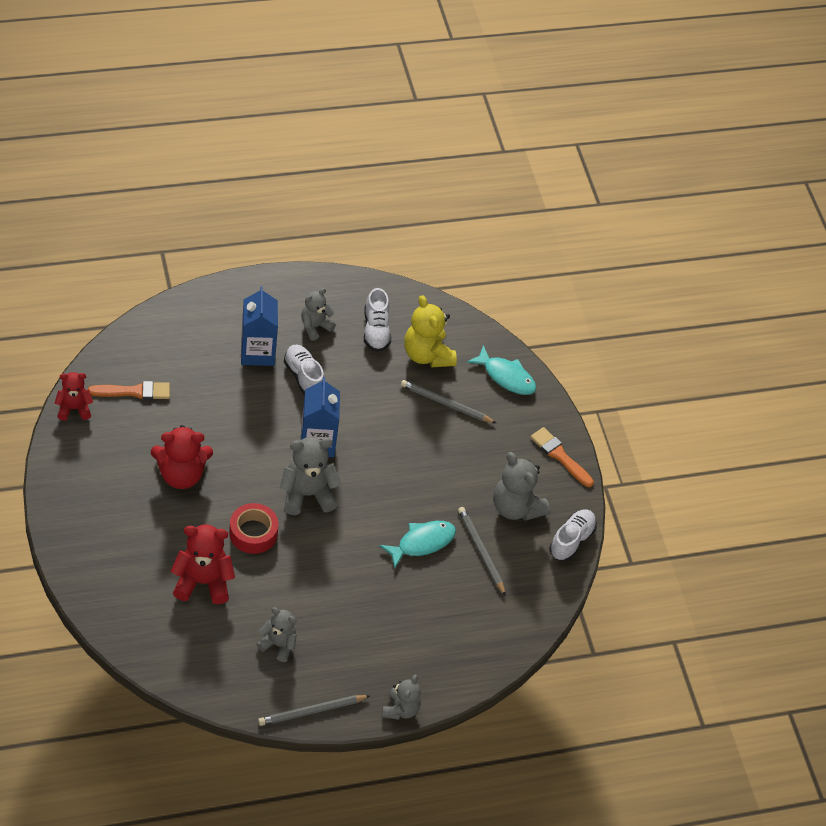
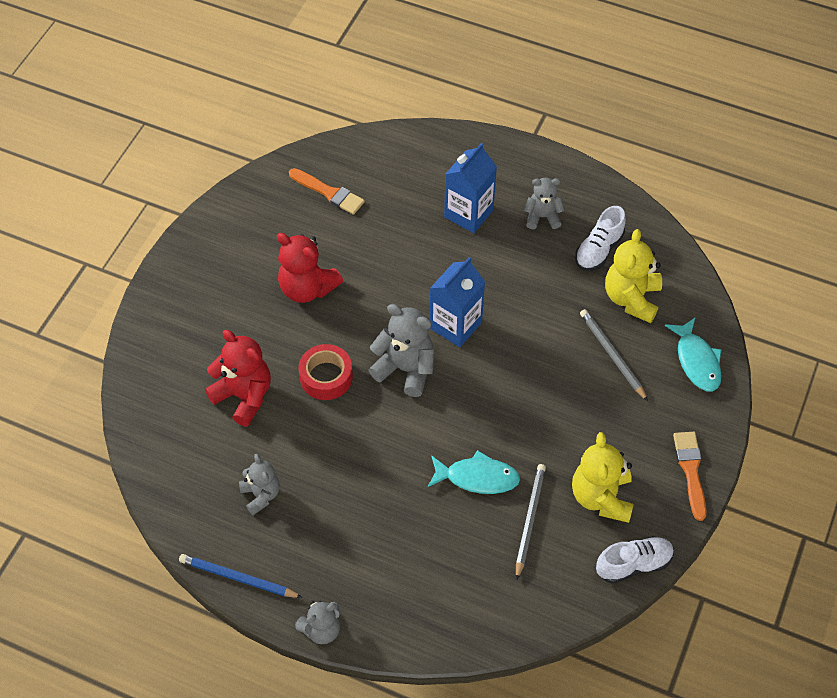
camera: 45 degrees right, 5 degrees up
(74, 408) = (265, 181): red teddy bear -> none
(304, 377) = (493, 258): white shoe -> none
(311, 711) = (237, 578): grey pencil -> blue pencil
(516, 508) = (601, 497): grey teddy bear -> yellow teddy bear

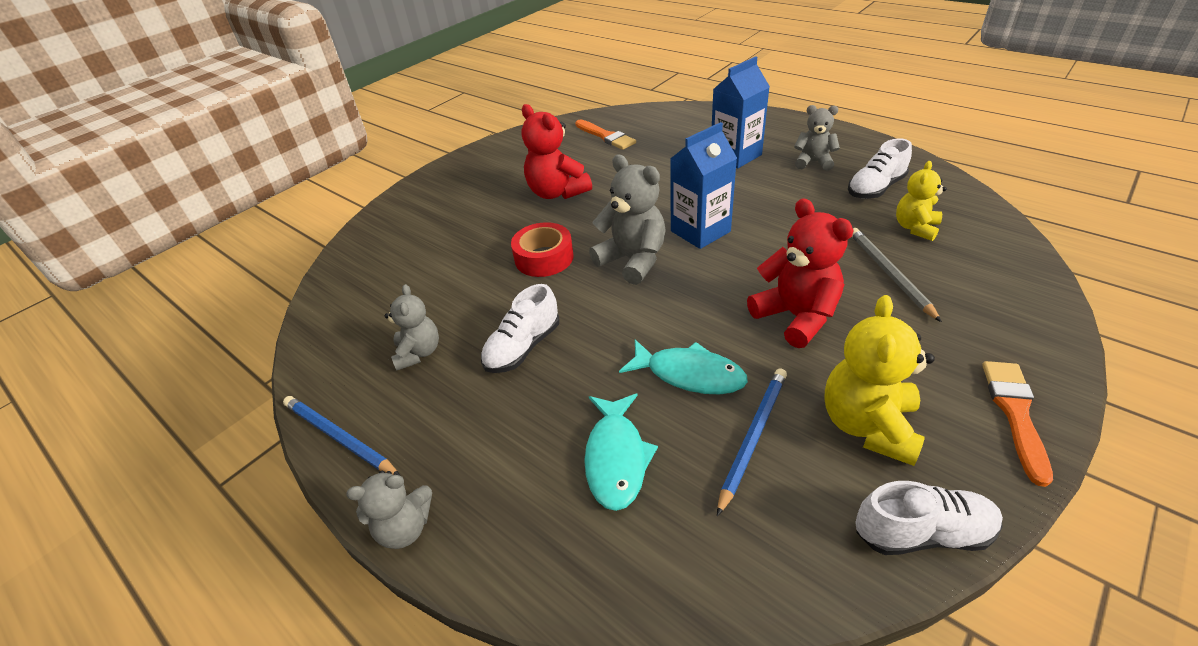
camera: 20 degrees right, 15 degrees down
(244, 396) = (452, 264): red teddy bear -> red teddy bear (796, 317)
(344, 475) = (523, 347): none -> white shoe
(529, 520) = (753, 437): grey pencil -> blue pencil
(631, 298) = (915, 228): yellow teddy bear -> yellow teddy bear, size x0.63
(696, 361) = (1009, 291): turquoise fish -> turquoise fish (616, 458)

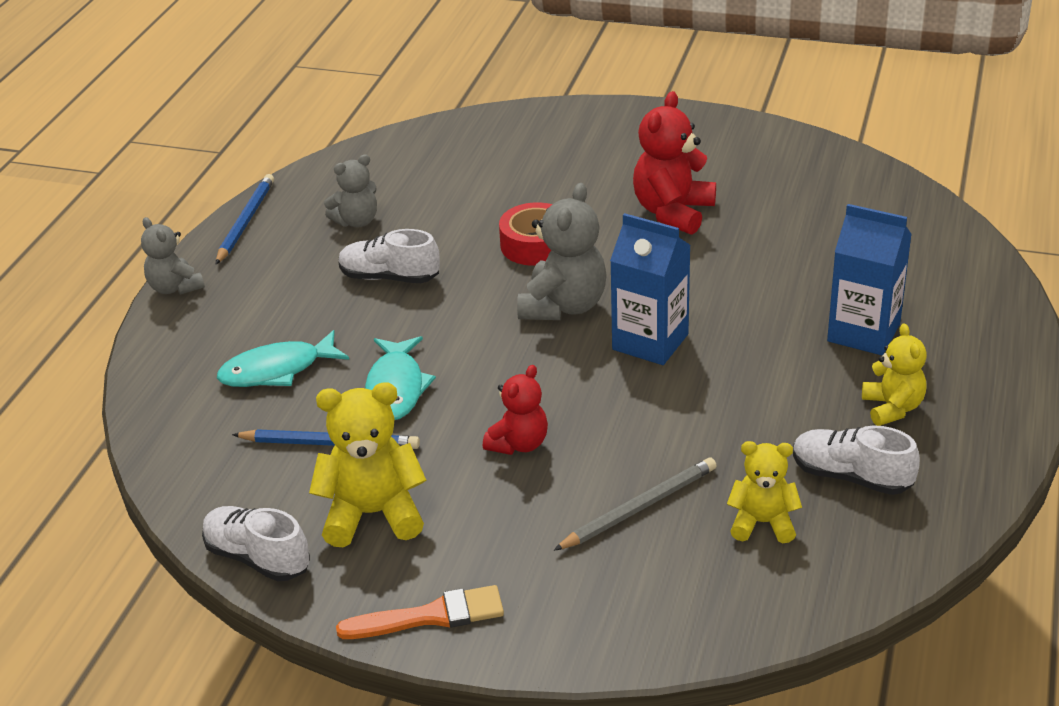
camera: 65 degrees right, 5 degrees down
(606, 136) = (842, 208): orange brush -> none
(796, 317) = (519, 444): red teddy bear -> red teddy bear, size x0.63
(813, 162) = (892, 408): grey teddy bear -> yellow teddy bear
(922, 533) = (257, 558): white shoe -> white shoe turned 150 degrees clockwise

